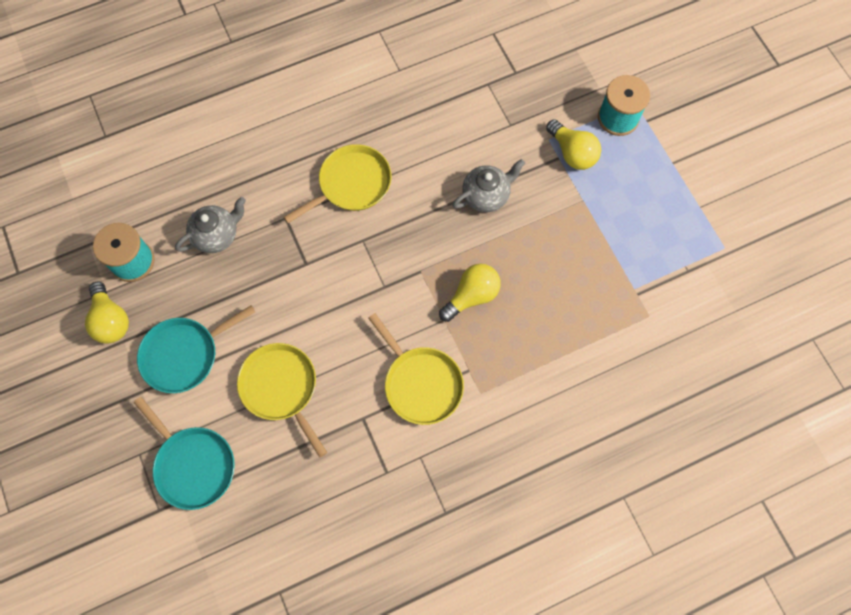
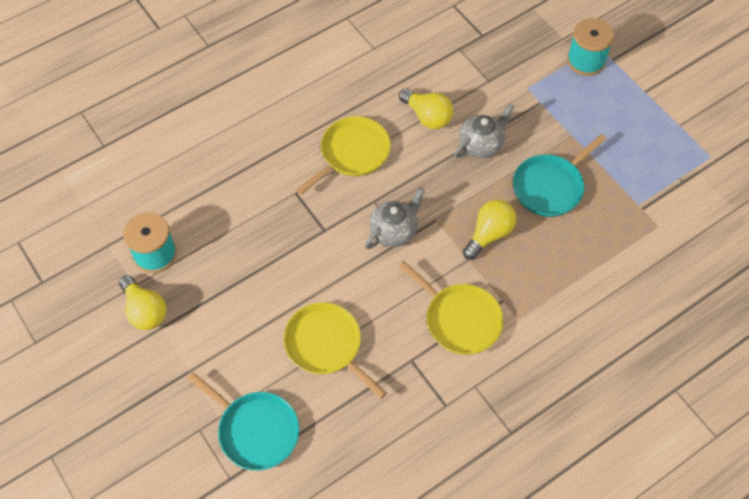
camera: 10 degrees left, 10 degrees down
(184, 355) = (224, 331): turquoise pan -> turquoise pan (550, 187)
(217, 235) = (232, 217): grey teapot -> grey teapot (394, 231)
(572, 153) = (552, 96): yellow light bulb -> yellow light bulb (427, 116)

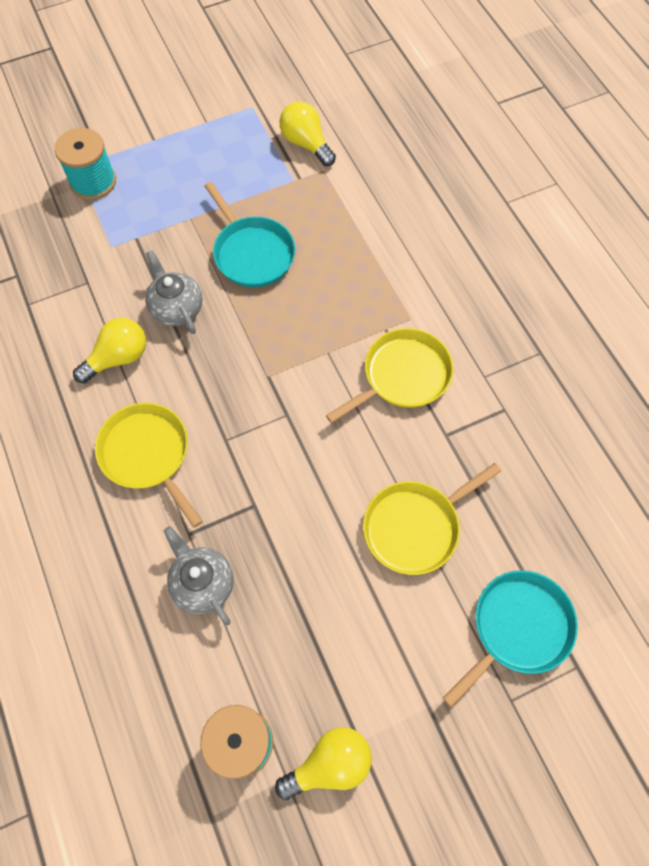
camera: 80 degrees left, 5 degrees up
(394, 231) = (273, 424): grey teapot -> grey teapot (202, 583)
(489, 234) = (300, 325): yellow light bulb -> yellow light bulb (306, 144)

